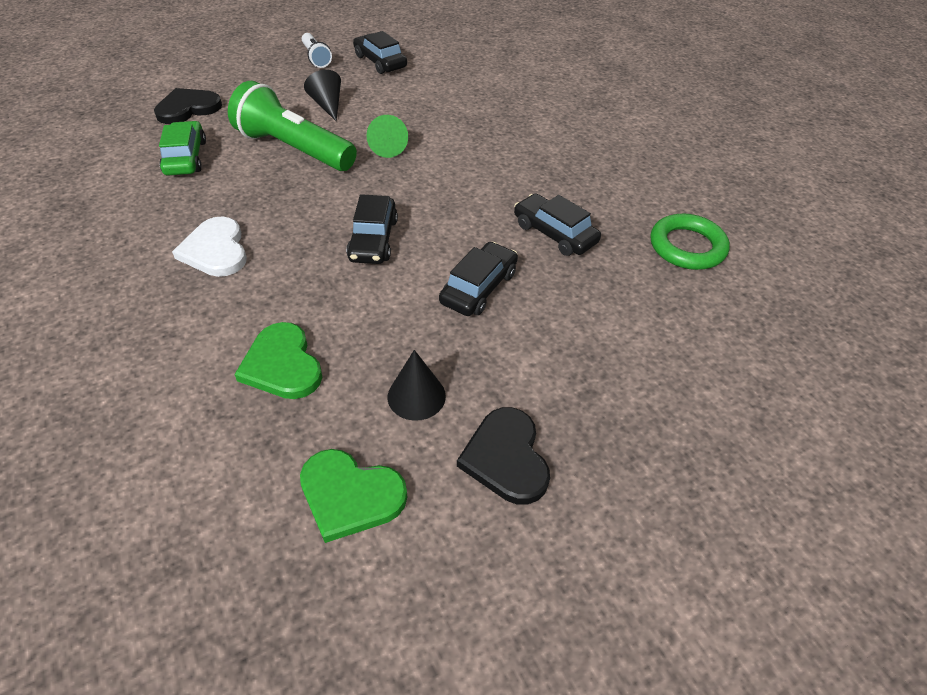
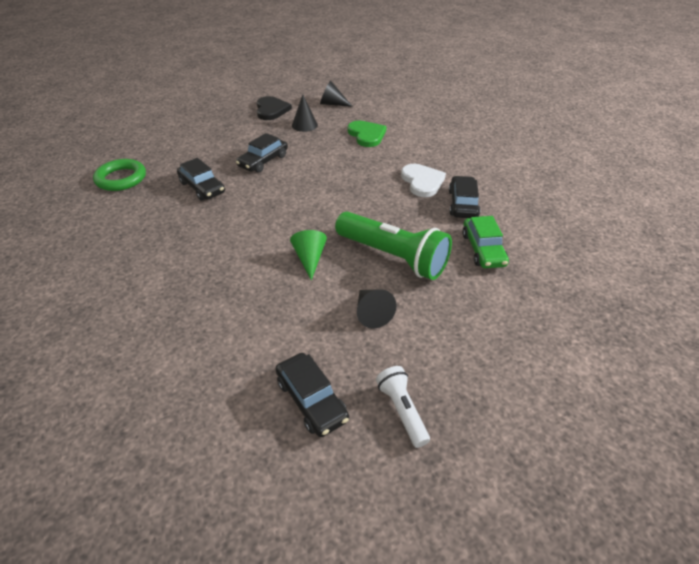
camera: 175 degrees left, 5 degrees down
(188, 108) = (518, 310): black heart -> none
(350, 495) = (332, 104): green heart -> black cone
(373, 239) = (323, 186): black car -> black car (463, 204)

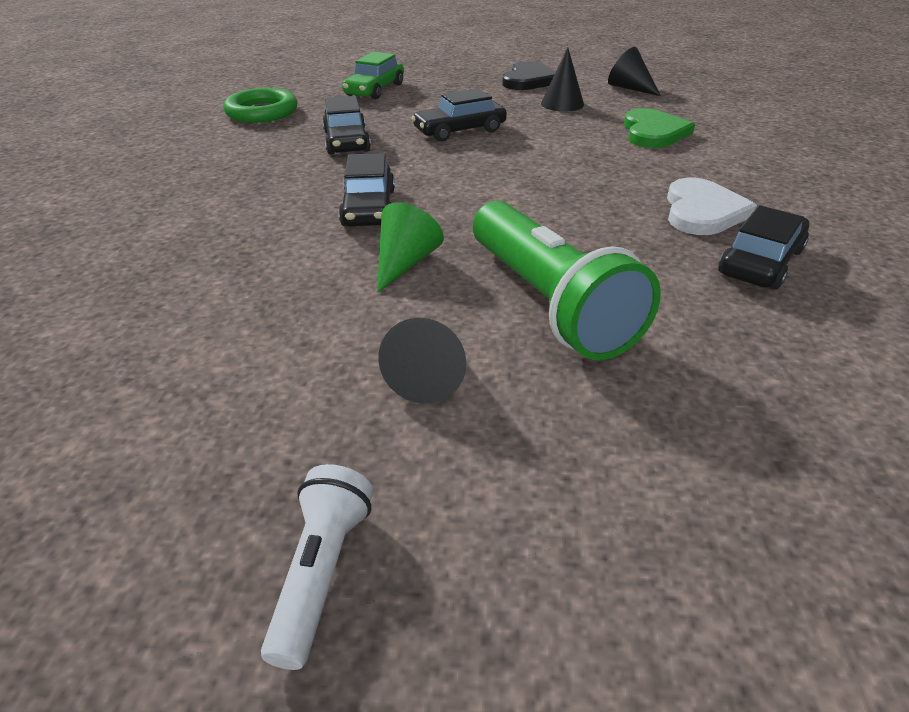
camera: 30 degrees right, 5 degrees down
(311, 400) = (191, 472): black car -> black car (369, 208)
(483, 249) = (747, 346): green car -> green car (375, 90)

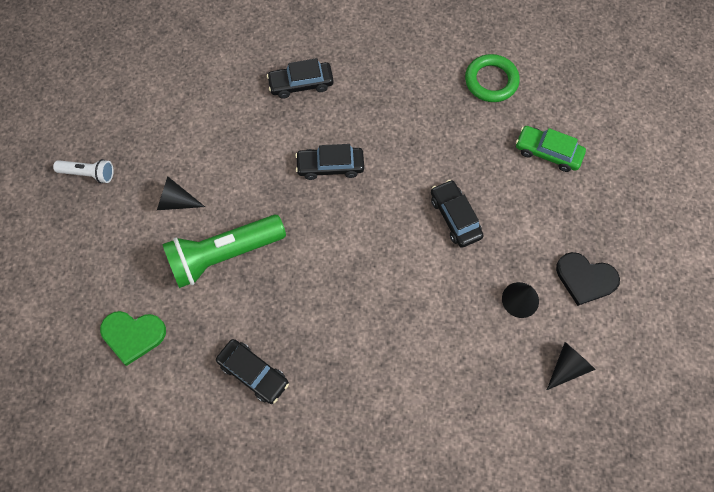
camera: 90 degrees right, 30 degrees up
(346, 141) = (433, 143): black car -> black car (301, 84)
(405, 263) = (266, 188): green cone -> none
(653, 132) = (454, 361): green heart -> green heart (133, 335)
(702, 211) = (317, 359): white heart -> none

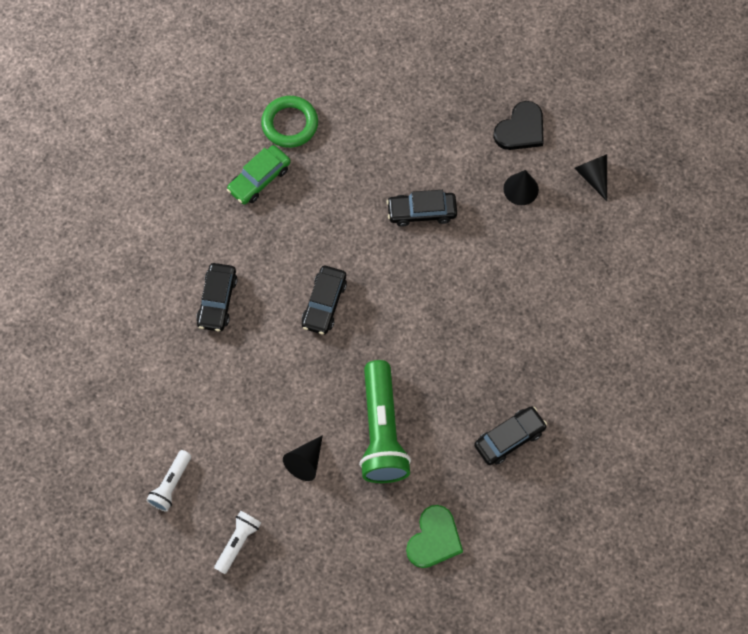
camera: 70 degrees left, 0 degrees up
(126, 107) = (171, 485): none -> white flashlight
(547, 152) = (387, 107): green car -> green car (259, 179)

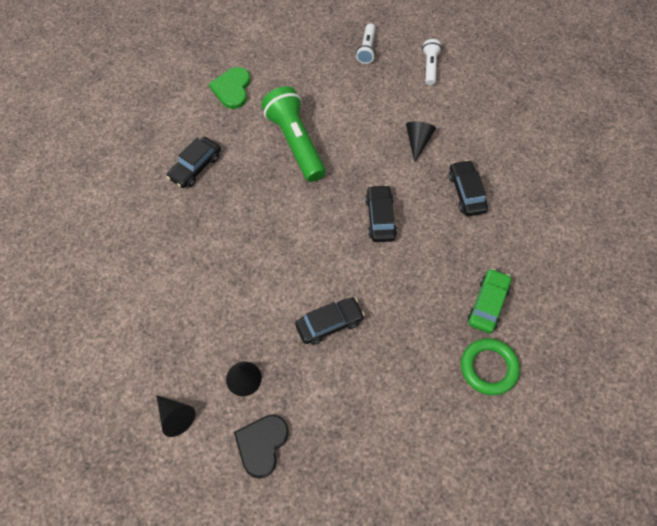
camera: 160 degrees right, 5 degrees down
(305, 462) = (343, 107): black cone -> black cone (418, 141)

